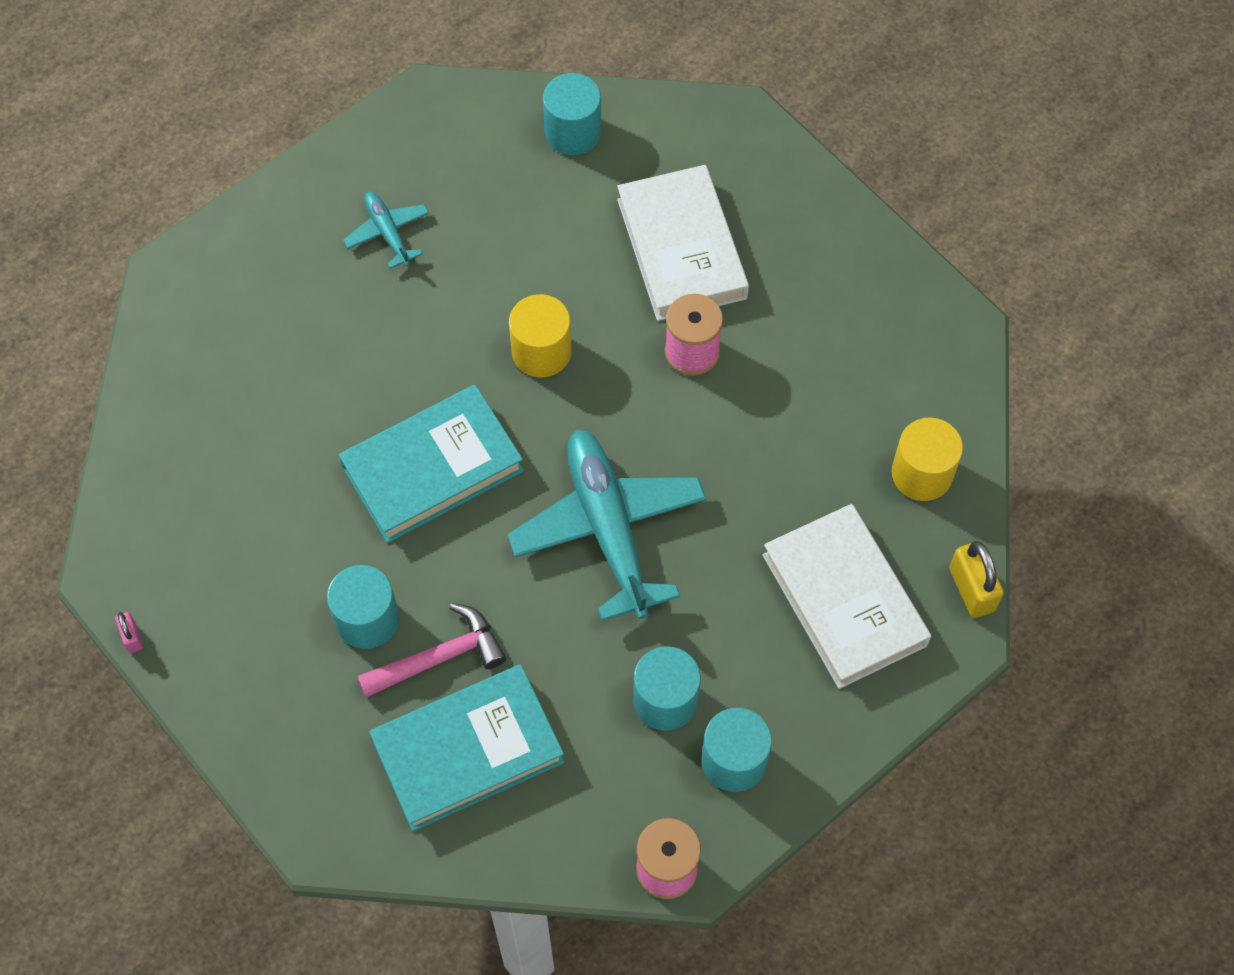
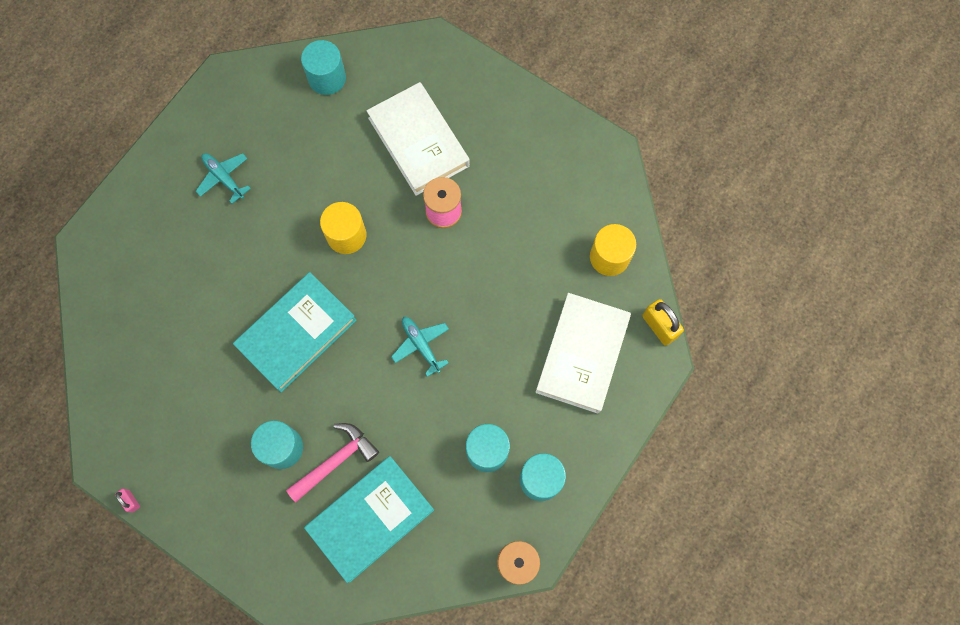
camera: 15 degrees left, 10 degrees up
(608, 528) = (421, 345): turquoise plane -> turquoise plane, size x0.48
(844, 600) = (582, 354): white book -> white book turned 60 degrees clockwise

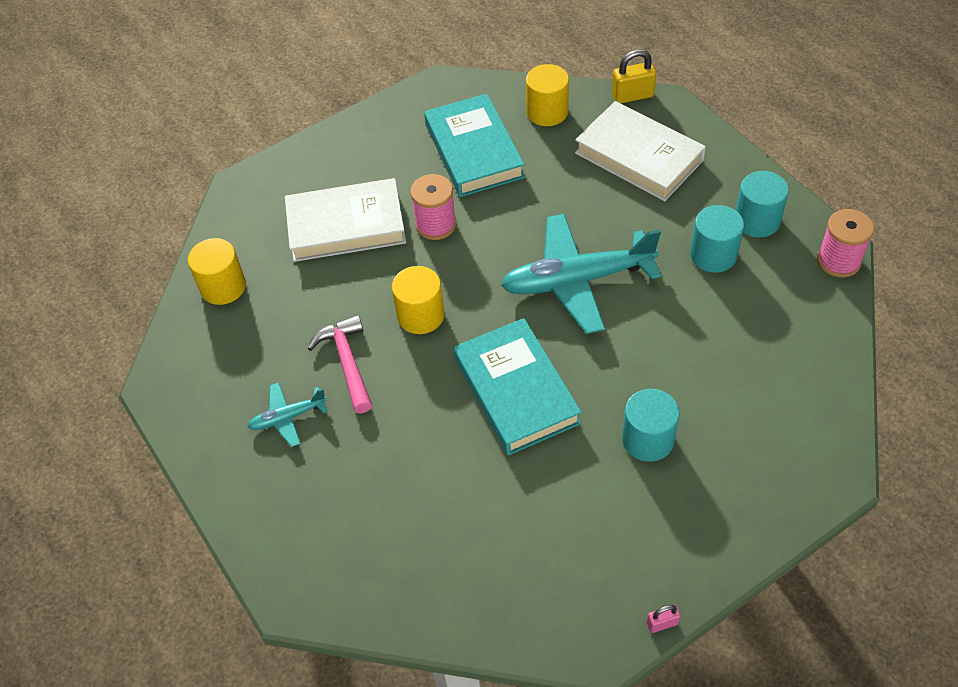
camera: 65 degrees left, 20 degrees down
(327, 78) = (223, 287): turquoise cylinder -> yellow cylinder
(336, 461) = (681, 390): pink hammer -> pink hammer (347, 362)
(371, 519) = (758, 374): turquoise book -> turquoise book (474, 151)
(421, 345) = (576, 281): turquoise plane -> turquoise plane, size x2.08

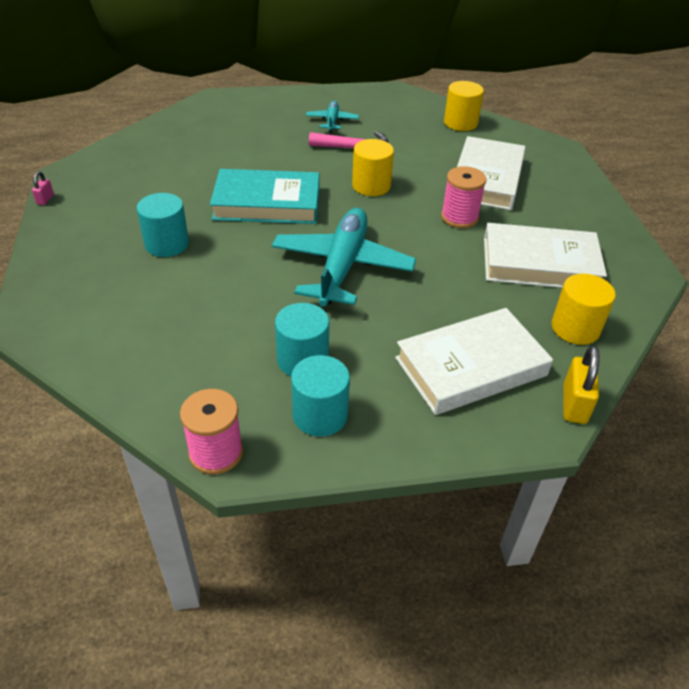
camera: 110 degrees right, 10 degrees down
(474, 151) = (540, 264): turquoise book -> white book

